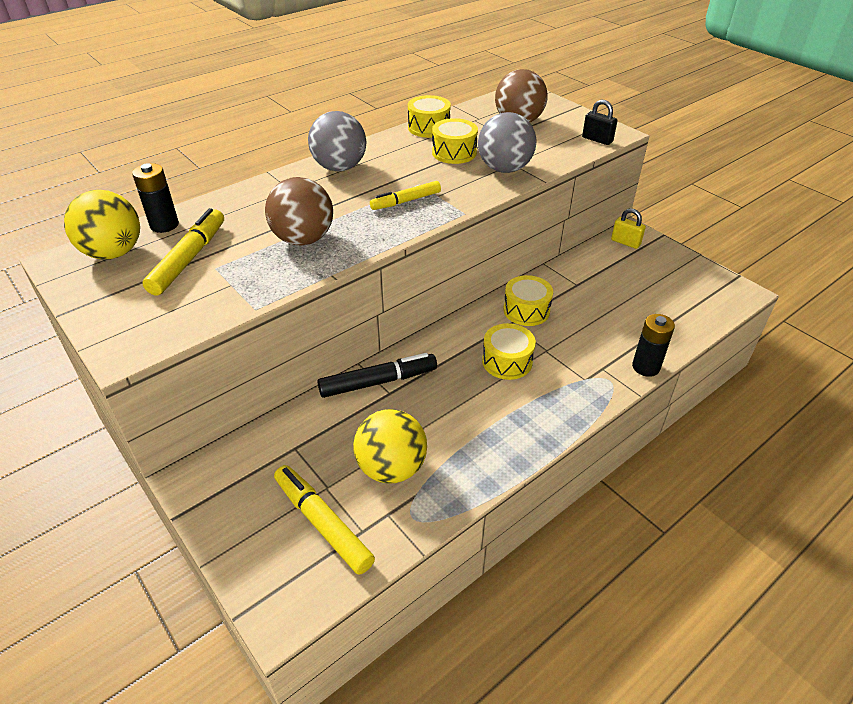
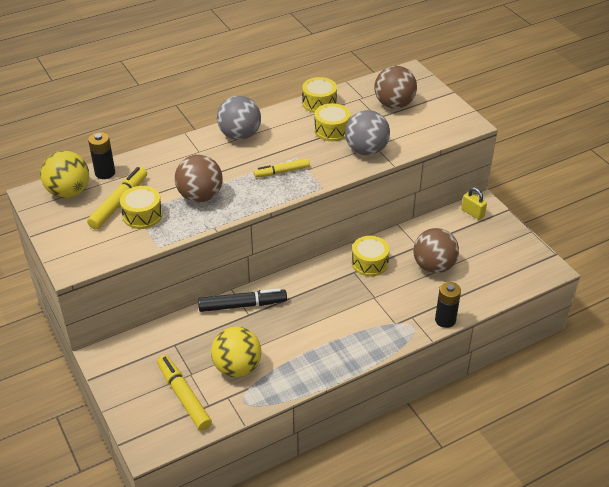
camera: 10 degrees right, 0 degrees up
(507, 361) = (341, 302): yellow drum -> yellow drum (142, 215)
(597, 139) = (451, 129): black padlock -> none
(605, 305) = (433, 266): none -> brown ball

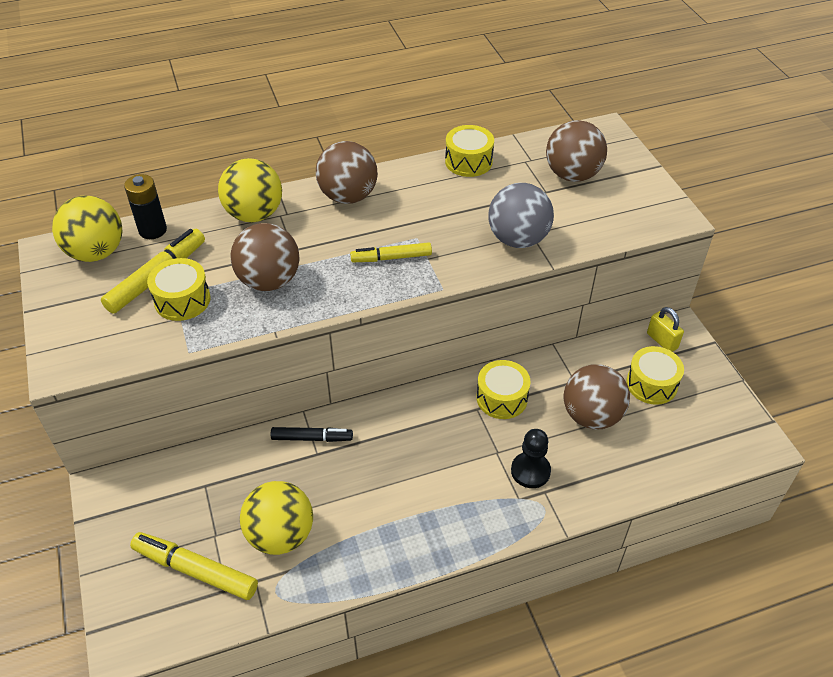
camera: 10 degrees right, 5 degrees up
(176, 154) = (254, 214): none -> yellow ball
(184, 396) = (195, 570): yellow marker -> yellow marker turned 45 degrees counterclockwise
(240, 135) = (348, 196): grey ball -> brown ball
(242, 305) = (312, 438): black marker -> black marker, size x0.66
(332, 130) = (476, 203): yellow drum -> yellow drum (651, 384)
(399, 305) = (530, 471): none -> black pawn
(445, 320) = (592, 504): black battery -> none

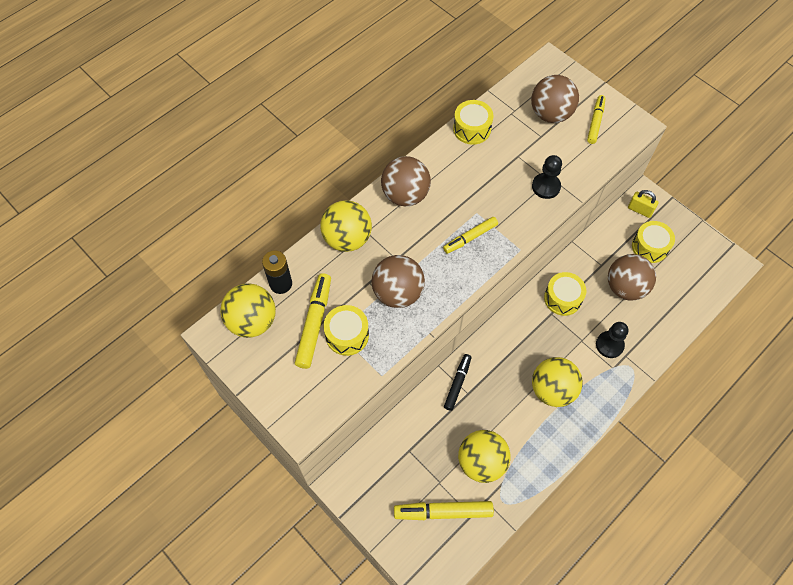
camera: 25 degrees left, 15 degrees up
(312, 438) = (457, 383): black marker -> black marker turned 45 degrees counterclockwise
(423, 491) = (552, 390): none -> yellow ball
(518, 239) = (546, 186): grey ball -> black pawn
(623, 198) = (595, 122): none -> yellow marker

